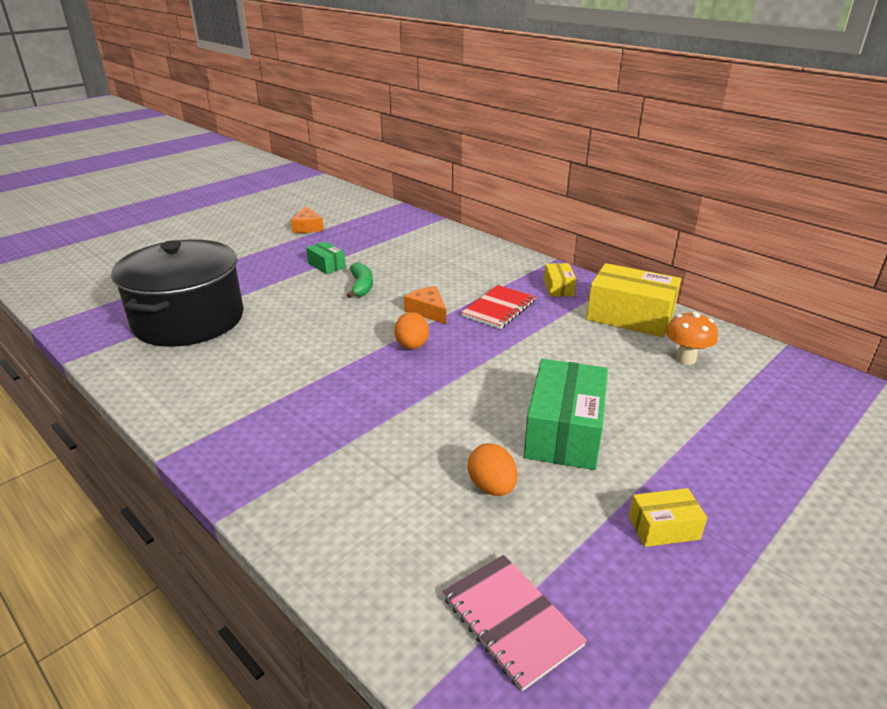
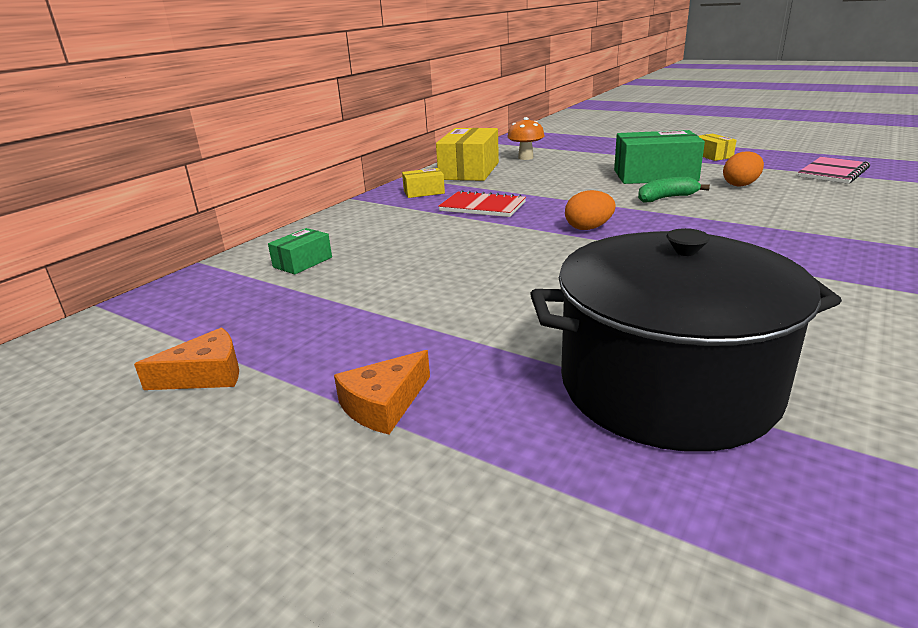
camera: 100 degrees left, 5 degrees down
(326, 265) = (398, 313): green box -> green box (303, 262)
(361, 286) = (463, 275): green banana -> green banana (666, 198)
(428, 311) = (507, 232): orange cheese -> orange cheese (384, 404)

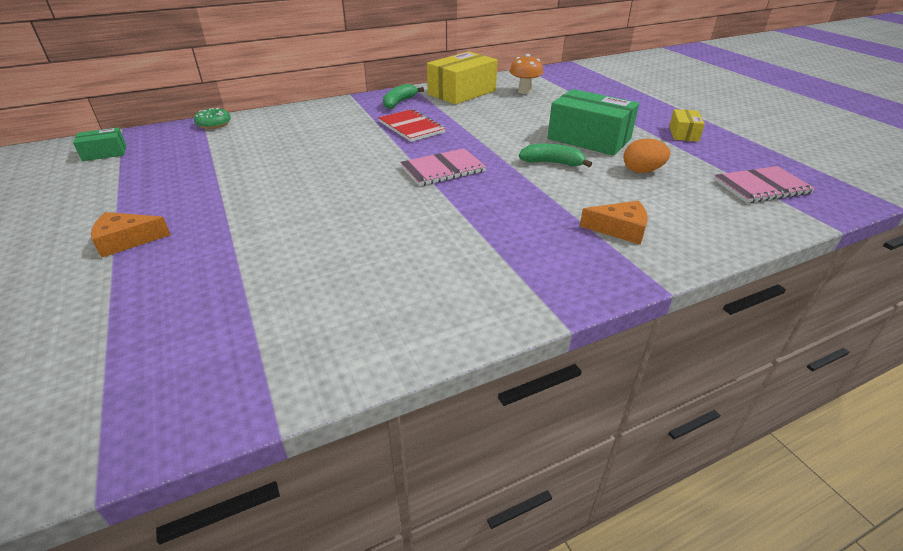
camera: 30 degrees right, 10 degrees up
(206, 375) = (95, 189): orange cheese -> orange cheese (619, 229)
(236, 264) = (214, 124): none -> green donut
(303, 262) = (244, 135): green box -> green box (104, 153)
(424, 192) = (399, 102): yellow box -> green banana
(588, 228) = (443, 169): orange egg -> pink notebook
(667, 385) = (260, 298): black pot -> none

